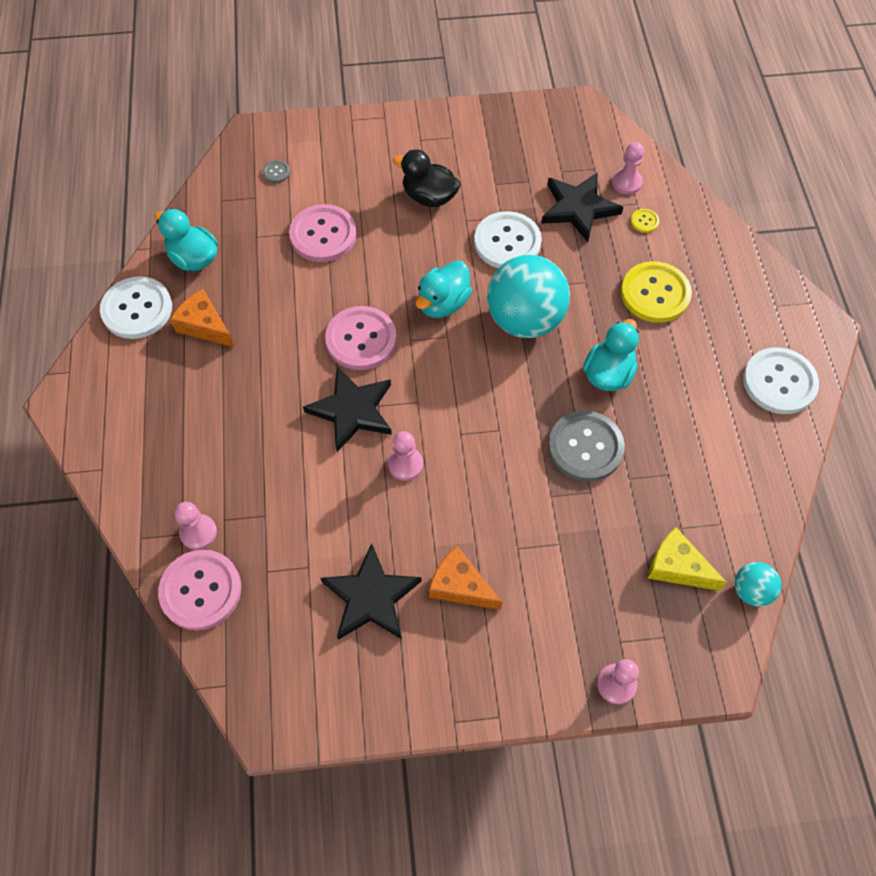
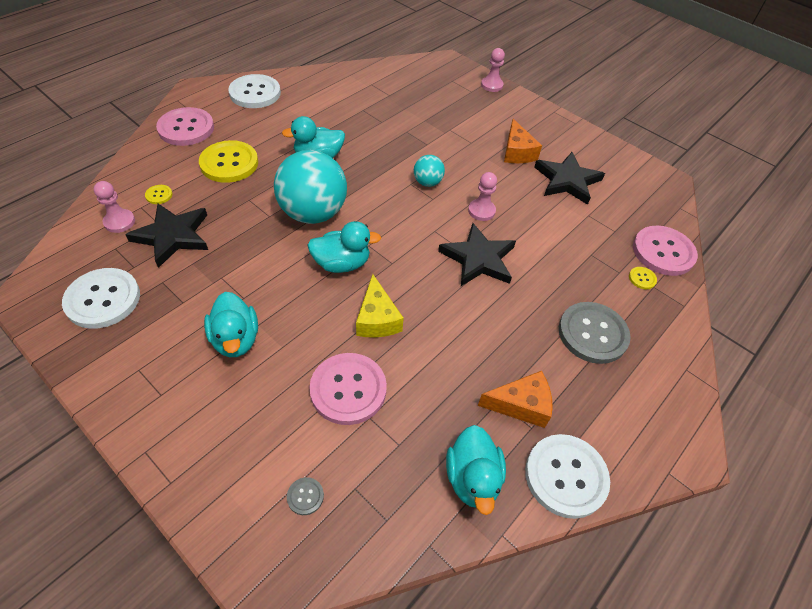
camera: 135 degrees left, 10 degrees down
(198, 532) = (642, 278): pink pawn -> yellow button
(204, 326) = (521, 405): orange cheese -> orange cheese turned 90 degrees counterclockwise
(361, 339) = (421, 291): pink button -> pink button (186, 128)
(429, 197) = (236, 339): black duck -> turquoise duck
(507, 242) = (246, 259): white button -> white button (103, 299)
(585, 447) = (381, 144): grey button -> grey button (592, 334)
(677, 567) = (412, 88): yellow cheese -> yellow cheese (377, 319)
(751, 590) = (396, 65): turquoise ball -> turquoise ball (427, 182)

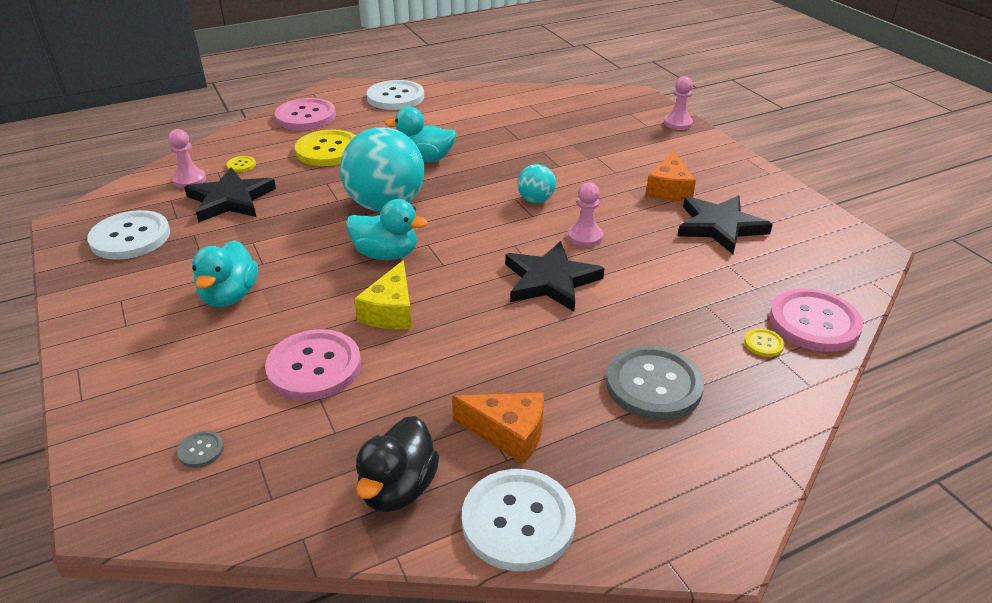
camera: 25 degrees right, 15 degrees down
(472, 478) = (398, 488): turquoise duck -> black duck

